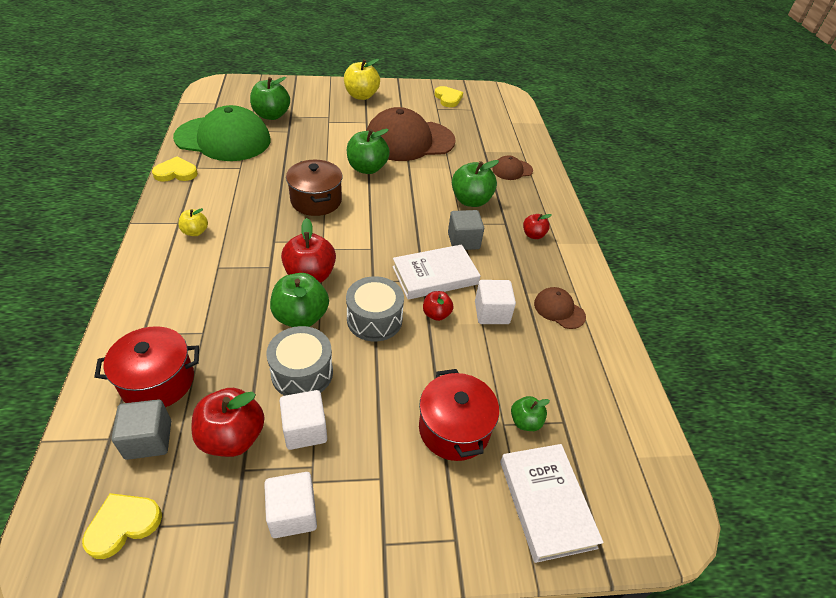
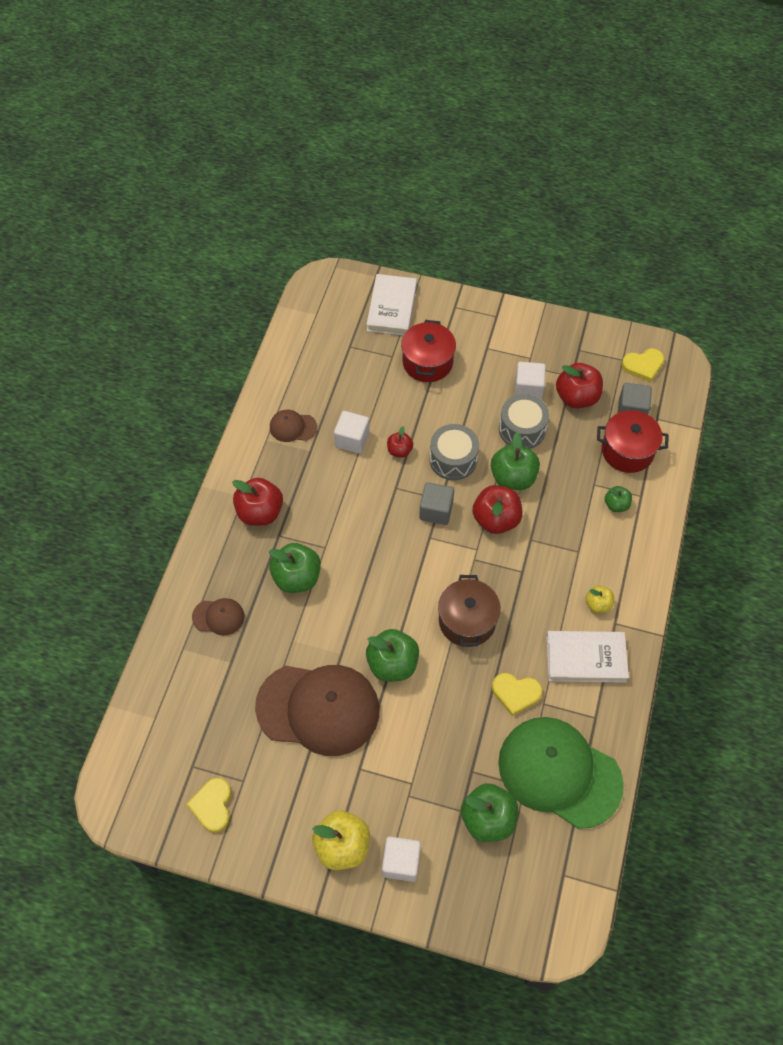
camera: 155 degrees left, 15 degrees up
(176, 172) = (618, 712): yellow heart -> yellow heart (515, 693)
(293, 513) = (545, 344): white cube -> white cube (401, 862)
(435, 275) = (382, 490): white book -> white book (585, 658)
(463, 241) = (335, 523): grey cube -> grey cube (436, 510)
(525, 421) = (376, 353): green apple -> green apple (616, 505)
(533, 235) = (260, 512): red apple -> red apple, size x1.81
(559, 310) = (293, 427): brown cap -> brown cap turned 120 degrees clockwise

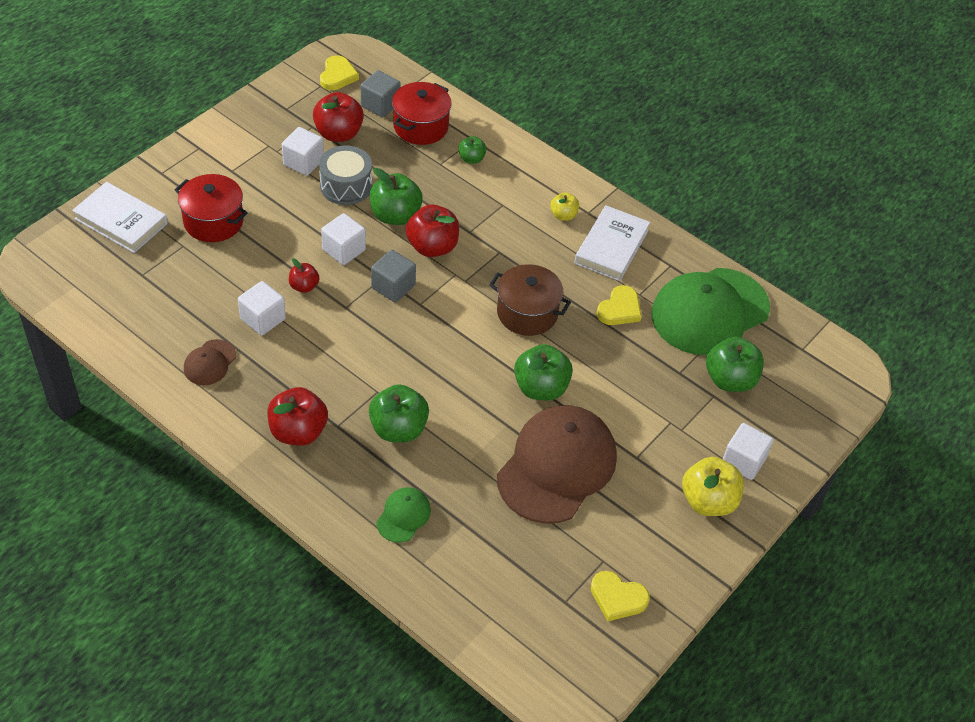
camera: 70 degrees left, 10 degrees down
(218, 617) = (403, 516): brown cap -> green cap
(453, 459) = (344, 250): grey drum -> white cube

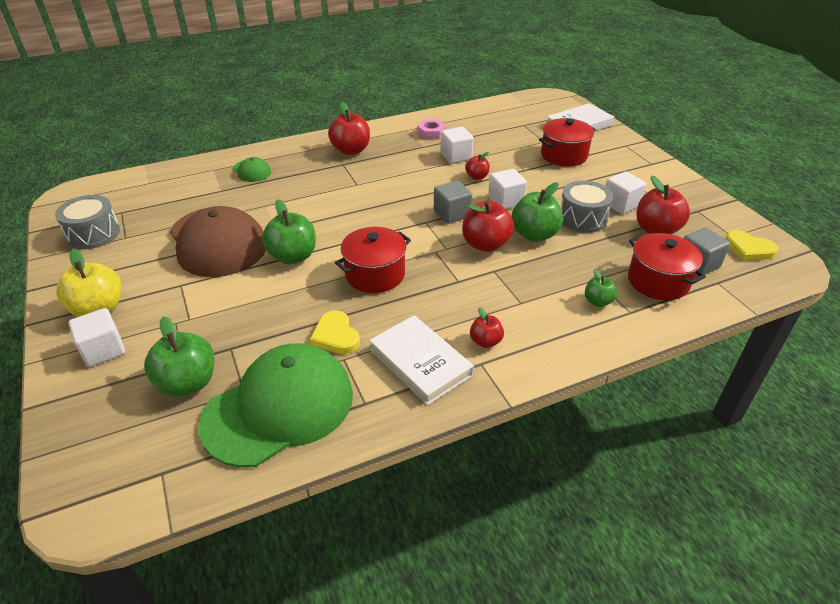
camera: 120 degrees right, 10 degrees down
(210, 362) = (431, 133): brown cap -> pink nut
(398, 429) = (318, 184): green apple -> none
(527, 313) = (375, 274): brown pot -> red pot
(563, 215) = (485, 341): yellow apple -> red apple
(617, 598) = (93, 234): yellow heart -> grey drum
(709, 311) = (279, 408): green cap -> green cap turned 60 degrees clockwise

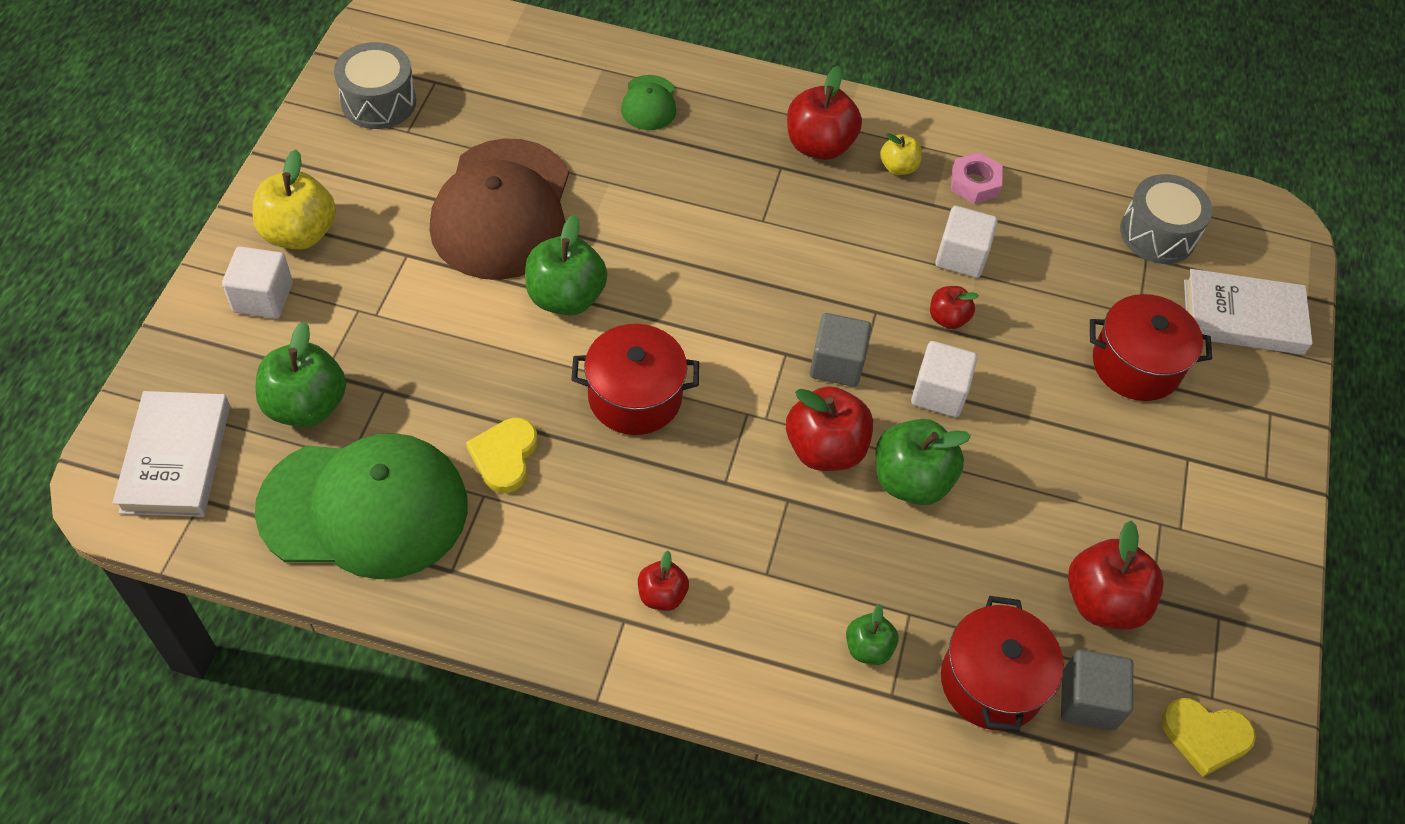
camera: 35 degrees right, 15 degrees up
(394, 142) = (898, 167): none -> yellow apple
(420, 363) = (559, 565): white book -> white book (176, 458)
(582, 218) = (1016, 502): grey drum -> grey drum (1157, 234)
(620, 204) = (1107, 519): white cube -> none
(748, 249) = (1205, 736): yellow heart -> yellow heart turned 60 degrees counterclockwise

